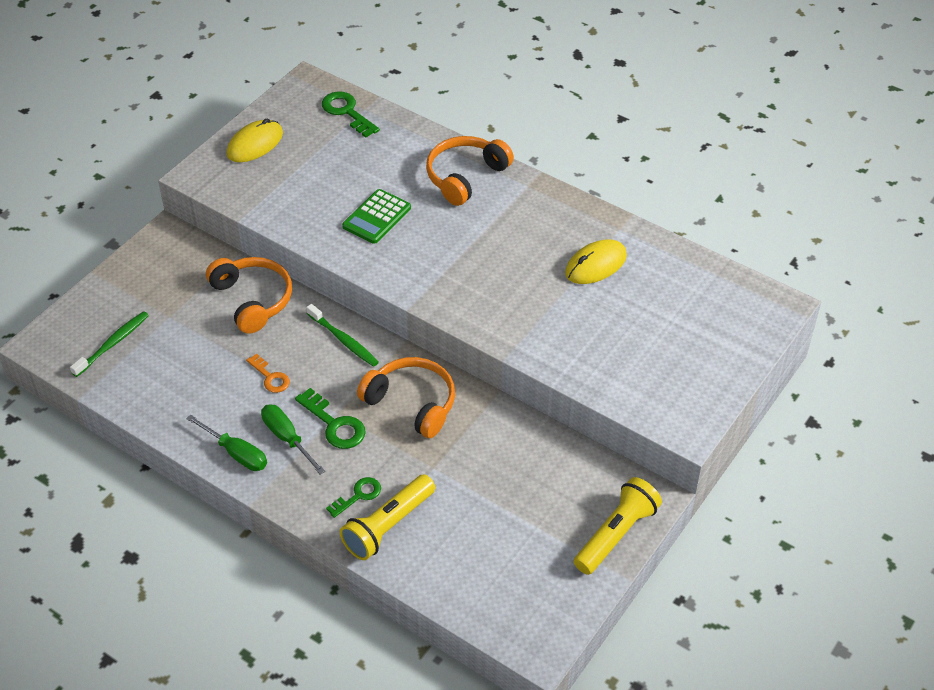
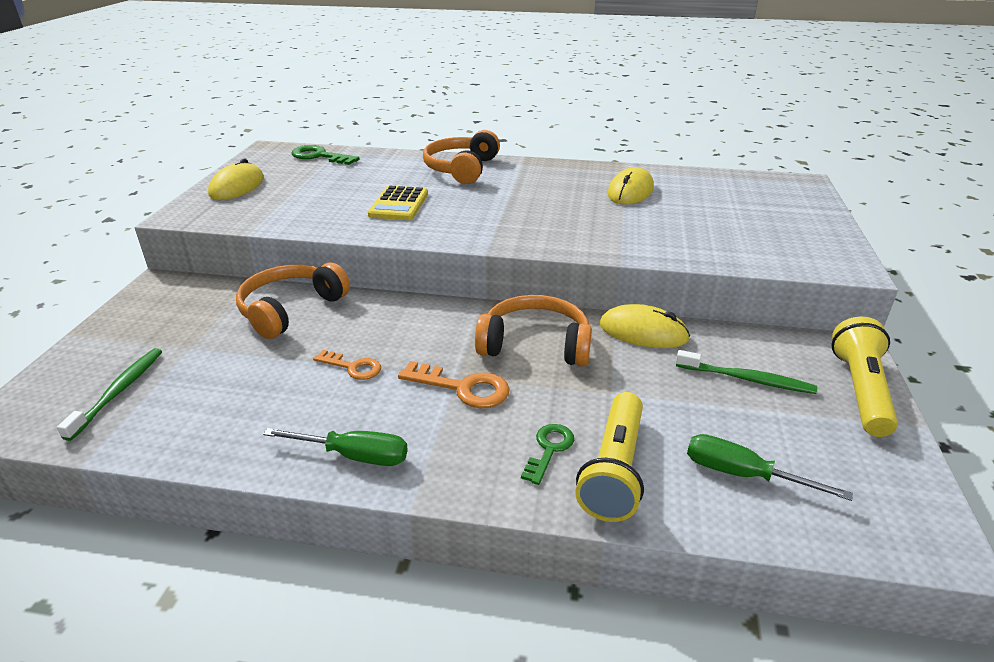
camera: 25 degrees left, 15 degrees down
(253, 300) = (291, 309): orange headphones -> orange headphones turned 90 degrees counterclockwise
(287, 438) = (413, 419): green screwdriver -> green screwdriver (742, 474)
(334, 424) = (463, 388): green key -> orange key
(344, 340) = (418, 315): green toothbrush -> green toothbrush (747, 379)
(377, 217) = (399, 204): green calculator -> yellow calculator
(504, 421) = (643, 332): none -> yellow mouse

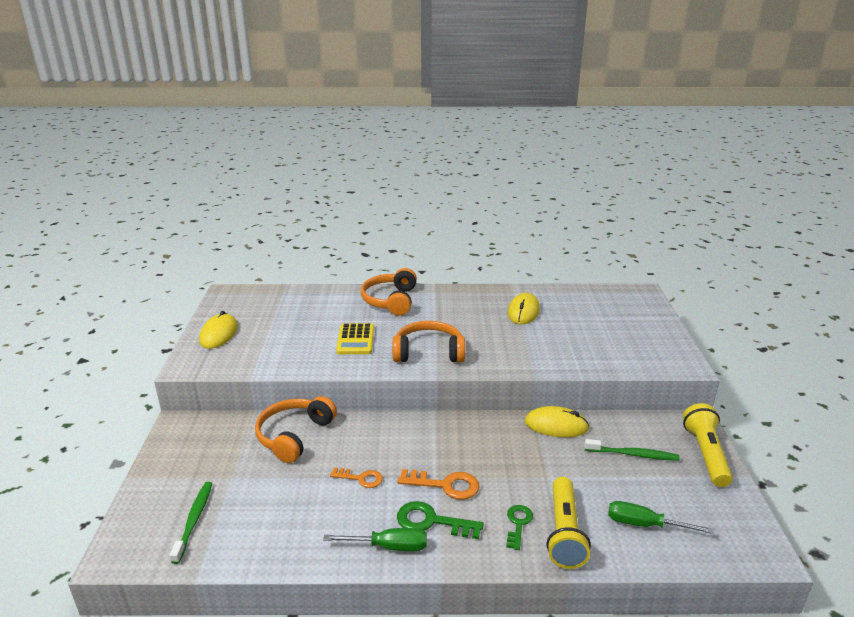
camera: 10 degrees left, 5 degrees down
(320, 156) = (272, 297): green key -> green key (432, 521)
(535, 344) = (484, 444): orange headphones -> orange headphones (428, 352)

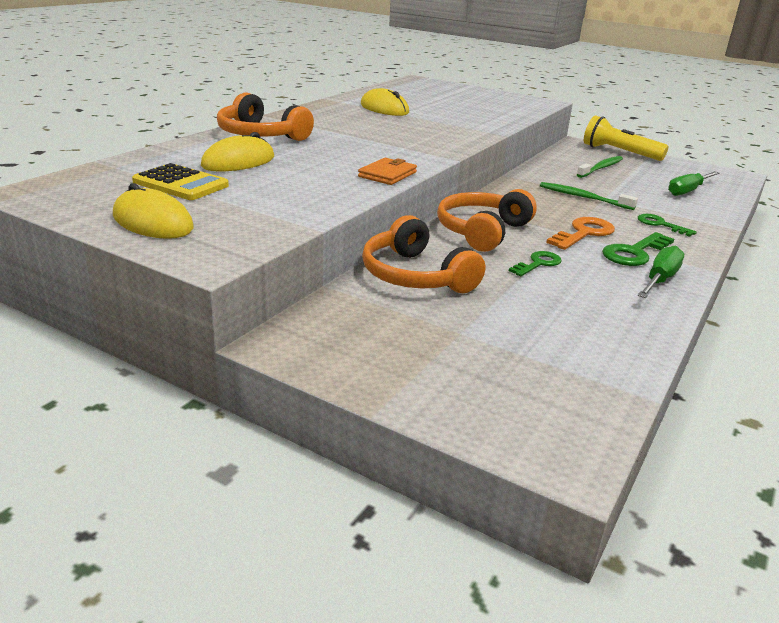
camera: 60 degrees left, 0 degrees up
(194, 520) = (532, 377): green toothbrush -> green toothbrush (583, 197)
(355, 340) = (320, 166): yellow calculator -> yellow calculator (180, 184)
(361, 478) = (538, 264): orange key -> green key
(368, 365) = (387, 174): none -> orange wallet
(428, 352) = (402, 150): orange headphones -> orange headphones (482, 231)
(556, 425) = (536, 175): yellow mouse -> yellow mouse (238, 161)
(564, 532) = (682, 214): yellow flashlight -> none

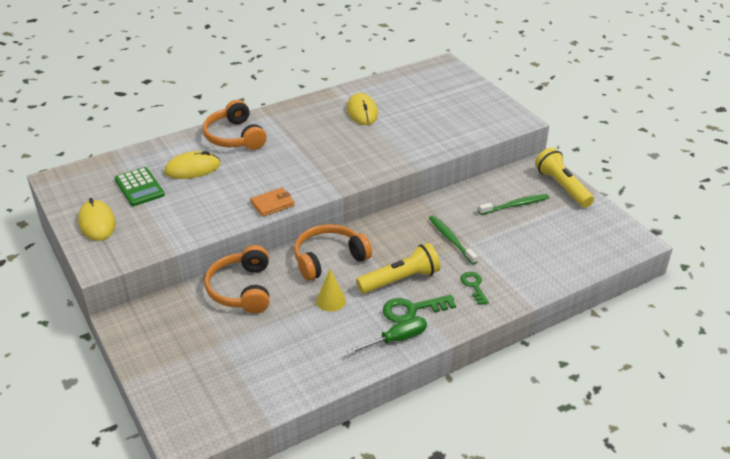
camera: 30 degrees right, 10 degrees up
(180, 184) = (139, 187): yellow calculator -> green calculator
(538, 264) = (331, 301): green key -> yellow cone
(584, 233) = (400, 280): orange key -> yellow flashlight
(687, 191) = (555, 252): green screwdriver -> none

